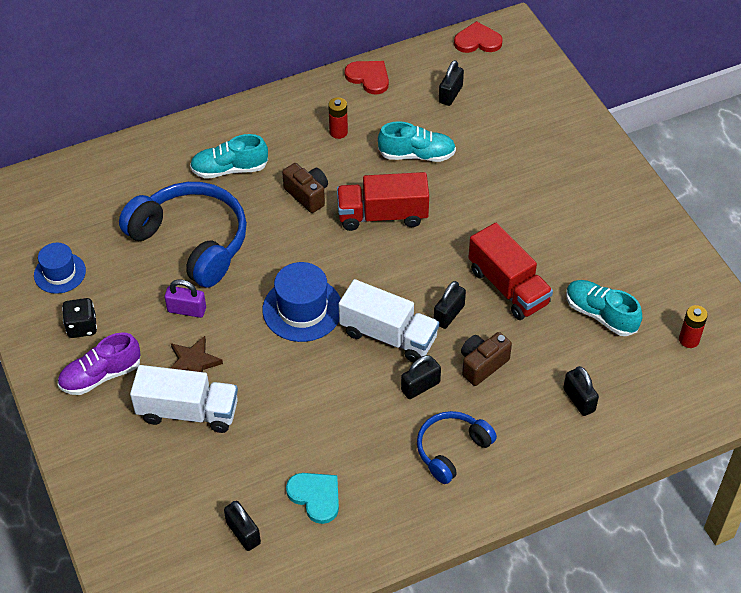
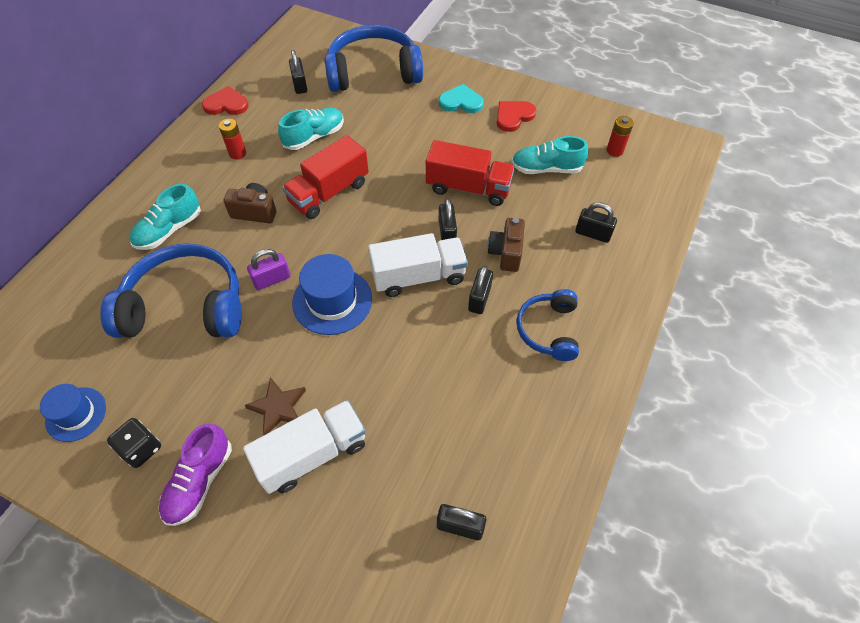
camera: 40 degrees left, 5 degrees up
(187, 310) = (232, 366): purple padlock -> purple padlock (272, 279)
(315, 497) = (487, 445): turquoise heart -> turquoise heart (461, 102)
(477, 41) = (286, 42): red heart -> red heart (513, 116)
(531, 120) = (373, 72): none -> blue headphones

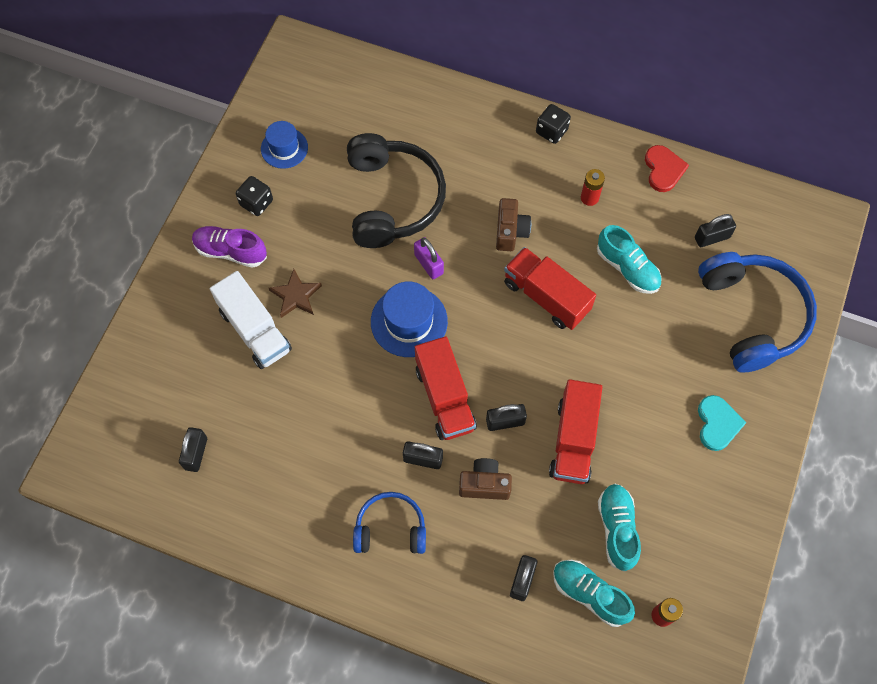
camera: 85 degrees right, 10 degrees up
(157, 172) = (551, 131): none -> black dice
(169, 230) = (478, 162): turquoise shoe -> turquoise shoe (590, 594)
(186, 306) = (392, 199): blue headphones -> black headphones
(418, 276) = (445, 398): white truck -> red truck
(513, 116) = (702, 489): red heart -> none

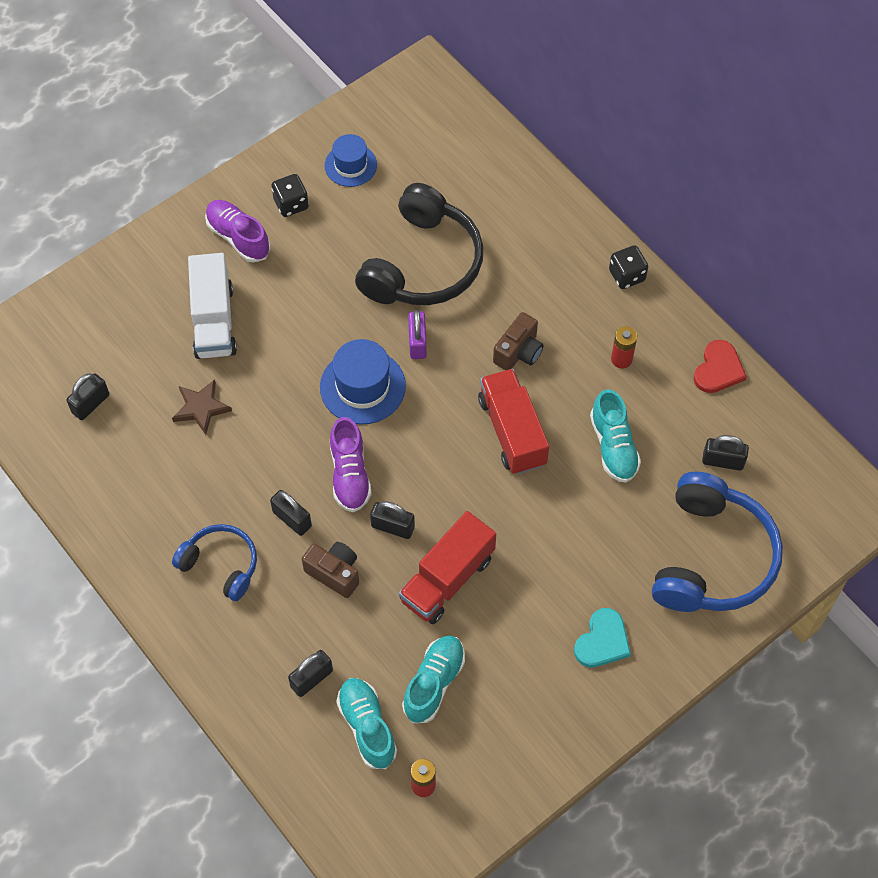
camera: 30 degrees right, 5 degrees down
(296, 296) = (272, 308): brown star -> brown star (201, 408)
(445, 398) = (350, 474): red truck -> purple shoe

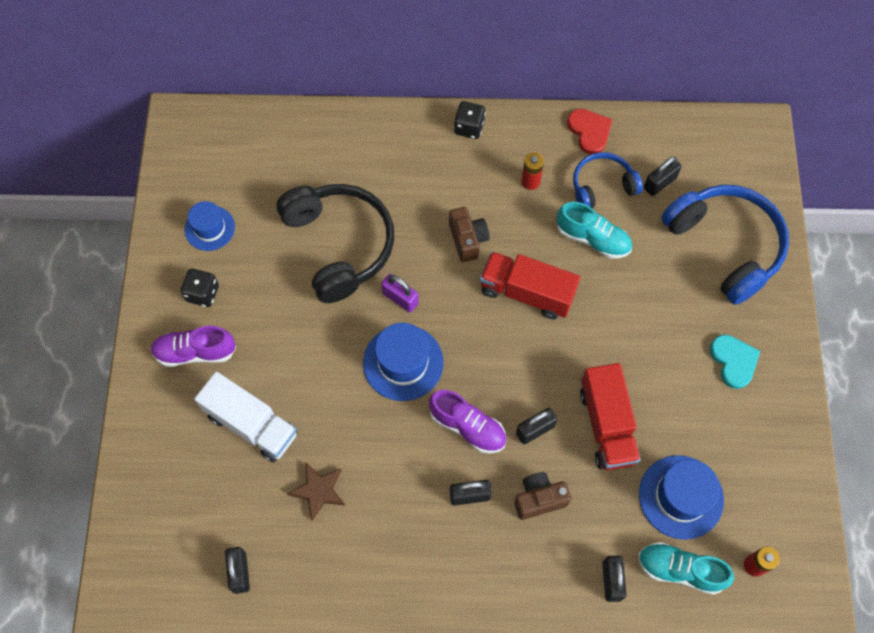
camera: 50 degrees left, 5 degrees up
(221, 565) = (465, 577): blue headphones -> blue headphones (602, 186)
(434, 683) = (681, 497): turquoise shoe -> blue hat

